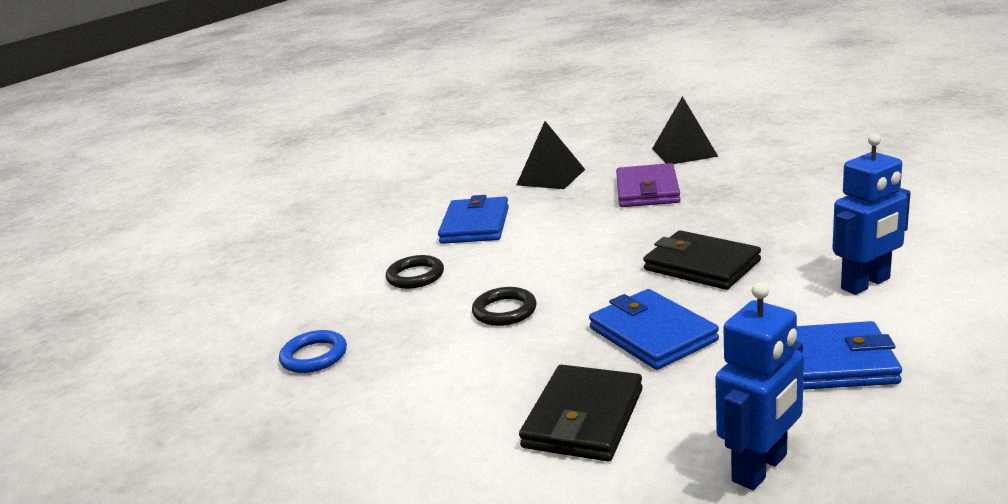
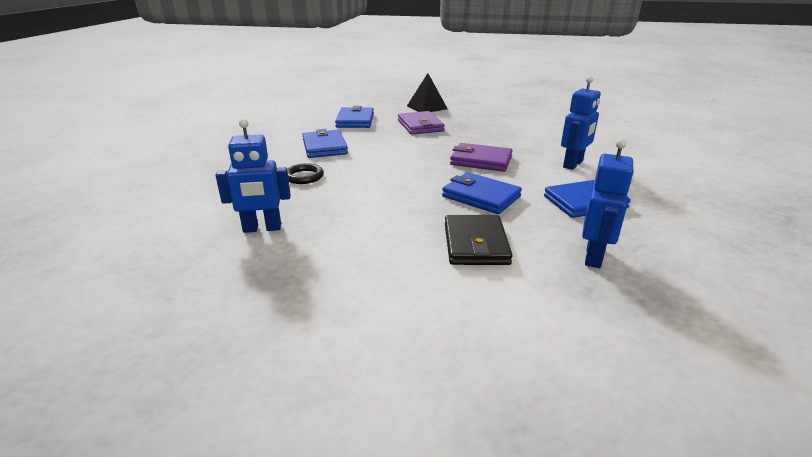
camera: 25 degrees left, 5 degrees up
(314, 356) = (262, 228): blue ring -> blue robot
(504, 311) = (380, 191): black ring -> none
(550, 177) = (355, 121): black pyramid -> blue wallet
(701, 265) = (481, 161): black wallet -> purple wallet

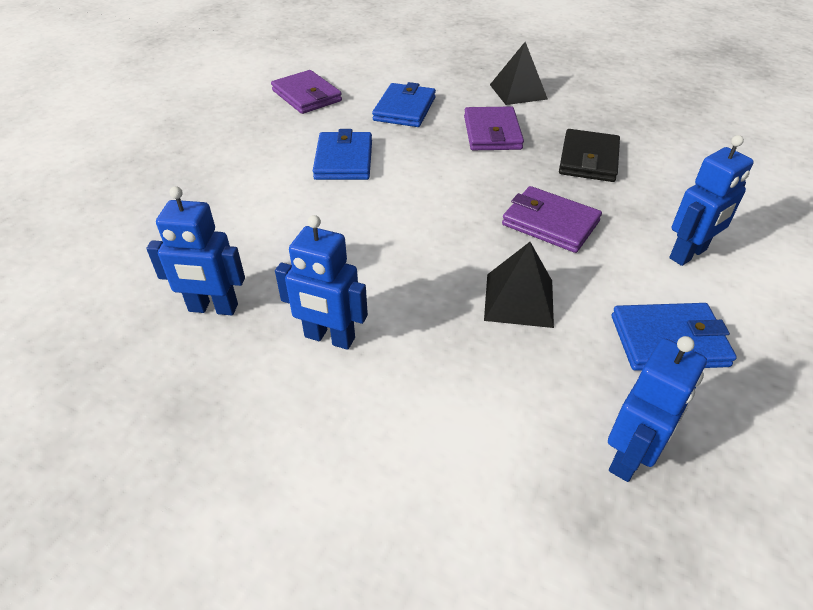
camera: 15 degrees right, 15 degrees up
(281, 120) = (306, 96): none -> purple wallet
(304, 177) = (296, 217): black ring -> none
(359, 231) = (329, 338): none -> blue robot
(475, 244) = (472, 394): black wallet -> black wallet (588, 159)
(481, 196) = (519, 300): blue wallet -> black pyramid

